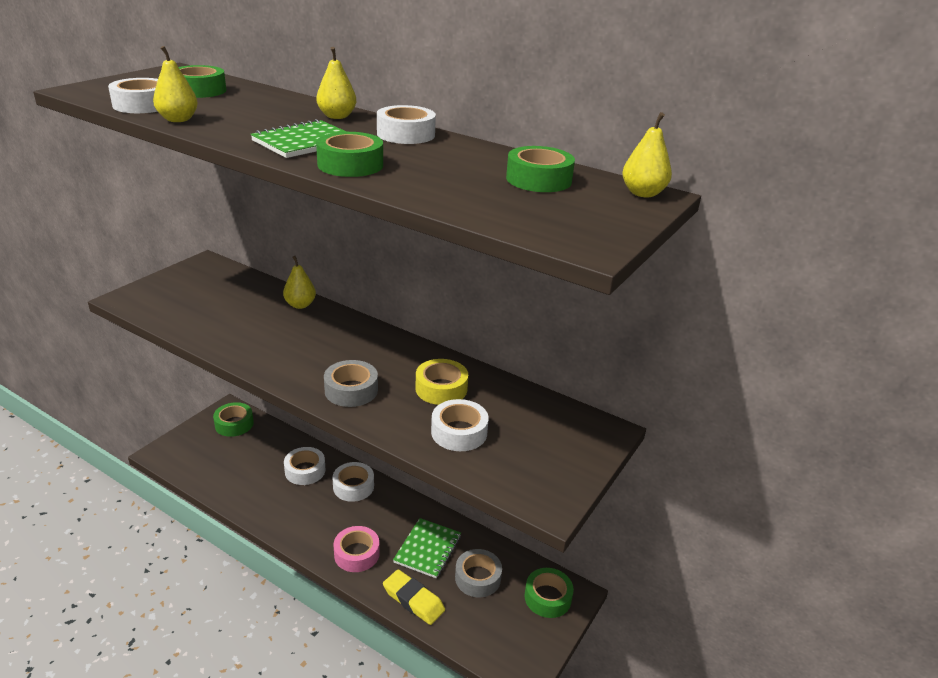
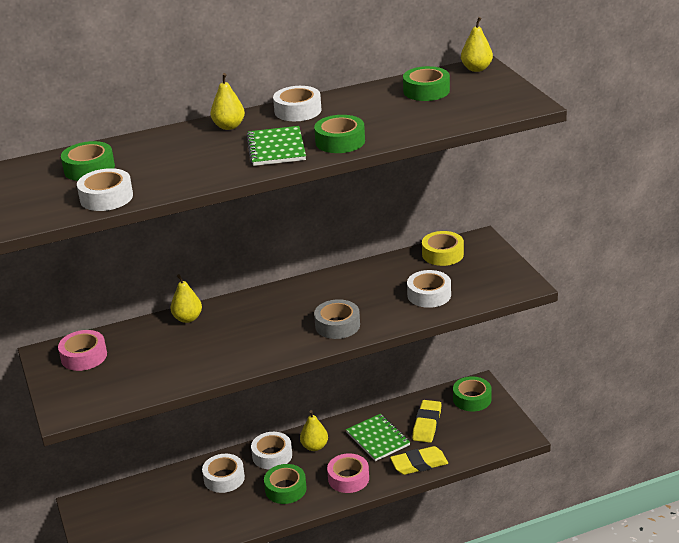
camera: 50 degrees left, 0 degrees up
(178, 120) = (167, 187): yellow pear -> yellow pear (314, 446)
(210, 279) = (84, 356): none -> pink tape
(234, 424) = (110, 506): green tape -> green tape (285, 489)
(441, 388) = (374, 286): yellow tape -> yellow tape (442, 254)
(477, 578) = (427, 424): grey tape -> yellow eraser

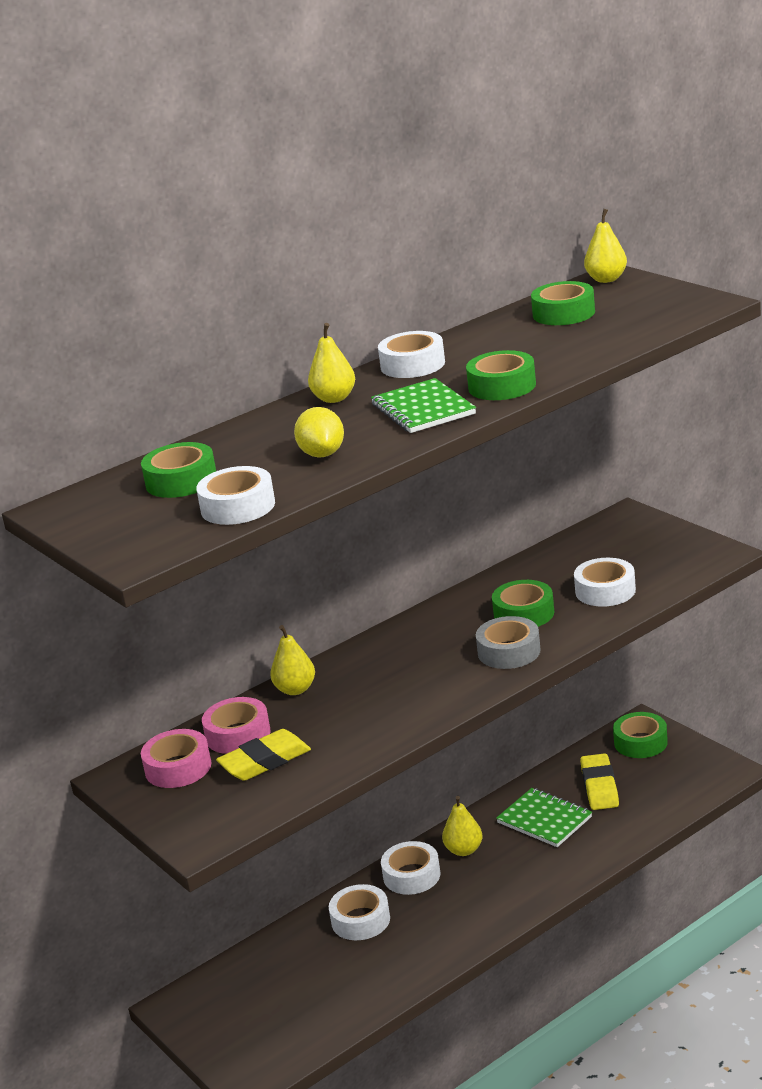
camera: 15 degrees left, 5 degrees down
(187, 169) = (322, 454): none -> yellow lemon
(285, 489) = (455, 911): green tape -> green tape (524, 613)
(348, 478) = (533, 877): pink tape -> pink tape (238, 734)
(419, 464) = (617, 836): yellow eraser -> yellow eraser (265, 761)
(442, 254) = (590, 542): yellow tape -> none

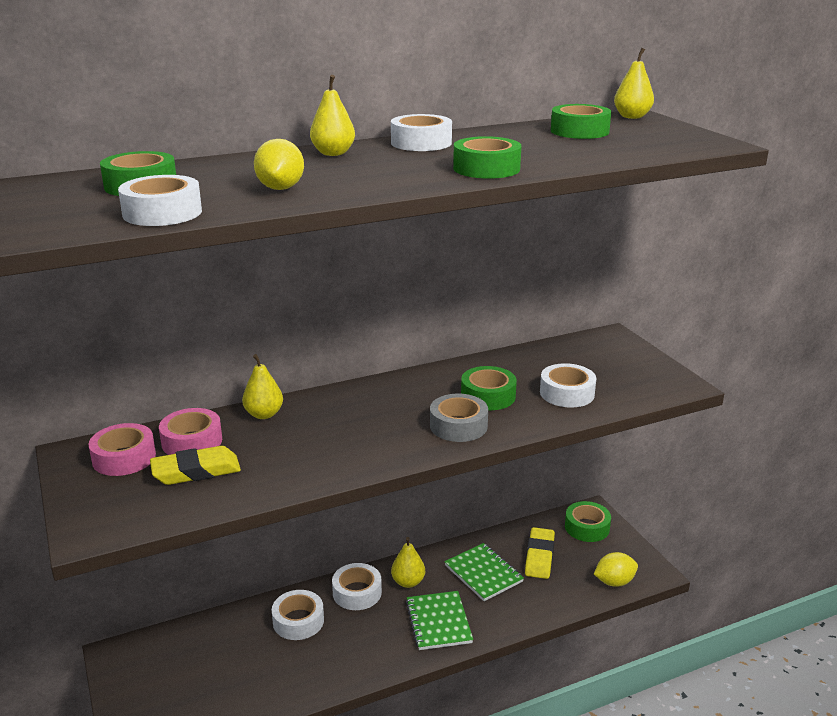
camera: 10 degrees right, 0 degrees up
(423, 409) = (401, 173): green notebook -> green notebook (438, 622)
(691, 791) = (614, 582): none -> yellow lemon

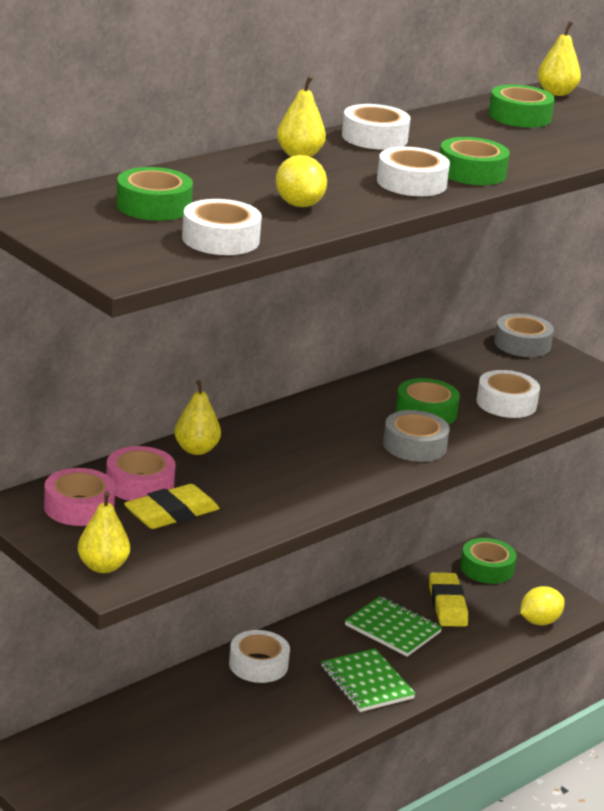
camera: 20 degrees left, 0 degrees up
(298, 621) = (207, 701): white tape -> white tape (411, 183)
(408, 582) = (311, 647): yellow pear -> yellow pear (103, 567)
(610, 343) = (522, 344): none -> grey tape

